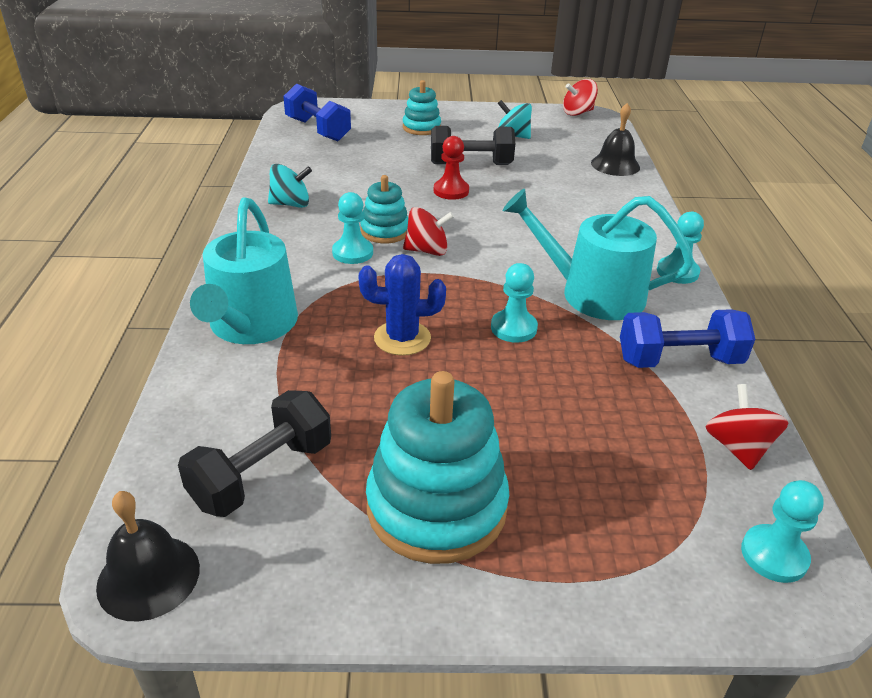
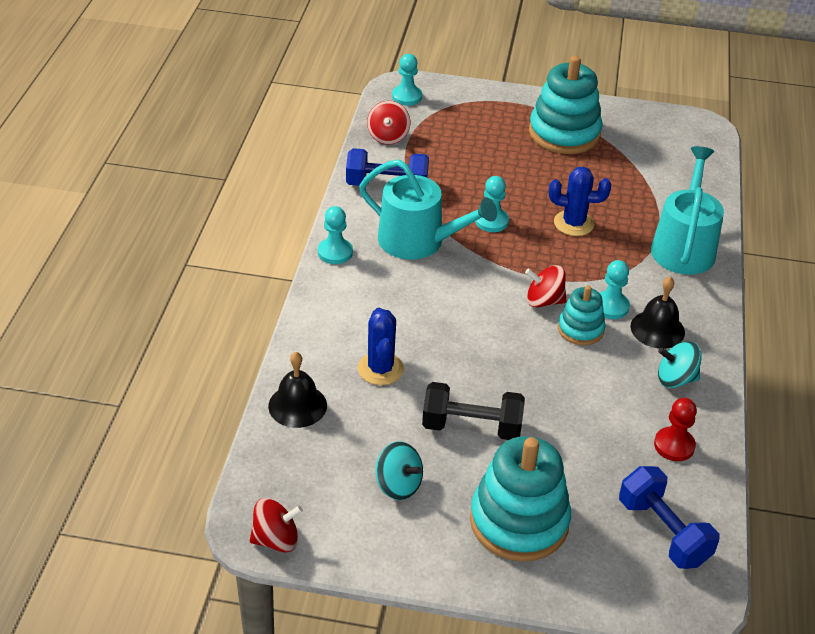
camera: 170 degrees left, 5 degrees up
(148, 577) = (699, 126): black bell -> black bell (657, 329)
(262, 474) = (656, 158): black dumbbell -> none
(421, 128) = (519, 521): turquoise stacking toy -> turquoise stacking toy, size x1.83
(451, 191) = (505, 380): red pawn -> red pawn (674, 445)
(564, 189) = (380, 369): none -> blue cactus

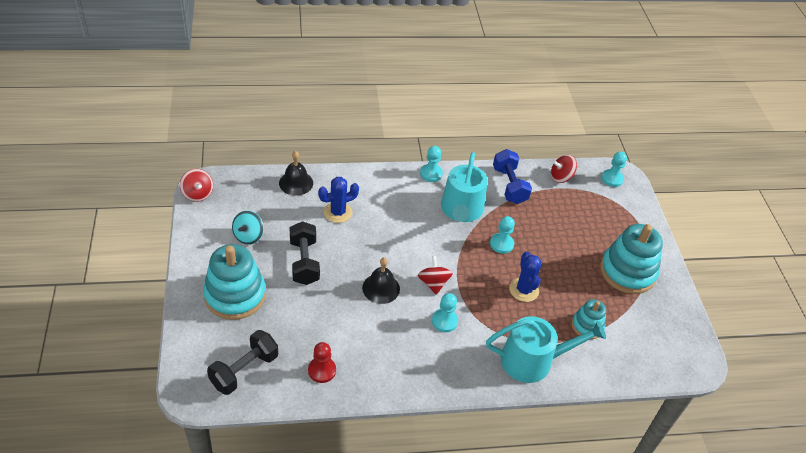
camera: 70 degrees right, 5 degrees up
(580, 329) = (414, 306): turquoise stacking toy -> turquoise stacking toy (587, 326)
(657, 329) = (433, 351): black bell -> black bell (381, 288)
(663, 532) = (244, 370): blue dumbbell -> black dumbbell
(675, 379) = (386, 366): turquoise spinning top -> none

